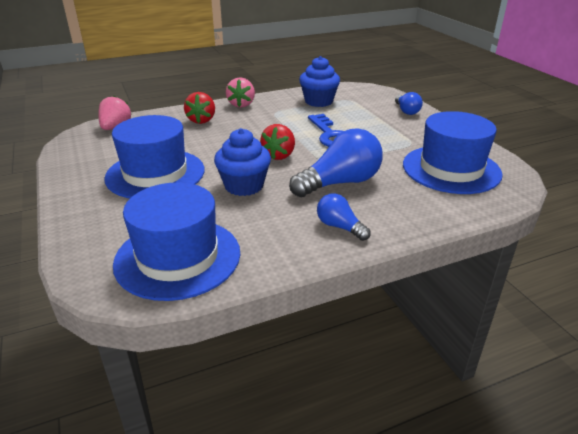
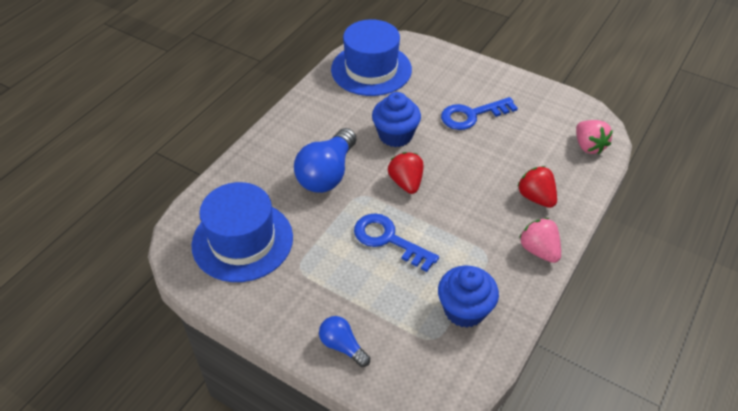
camera: 145 degrees right, 15 degrees up
(155, 174) = (472, 115): blue hat -> blue key
(340, 227) = (296, 131): blue light bulb -> none

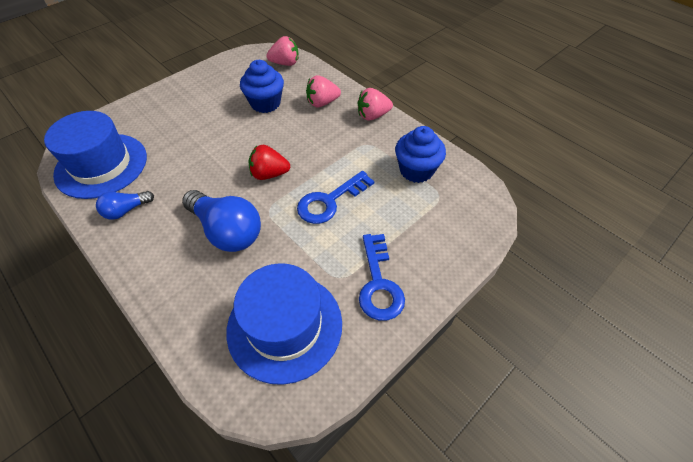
camera: 75 degrees left, 5 degrees up
(342, 346) = (436, 259): blue light bulb -> blue light bulb (126, 210)
(395, 135) = (206, 168): blue cupcake -> blue cupcake (265, 103)
(472, 115) = (213, 113): blue key -> blue key (379, 283)
(536, 197) = (322, 103): red strawberry -> pink strawberry

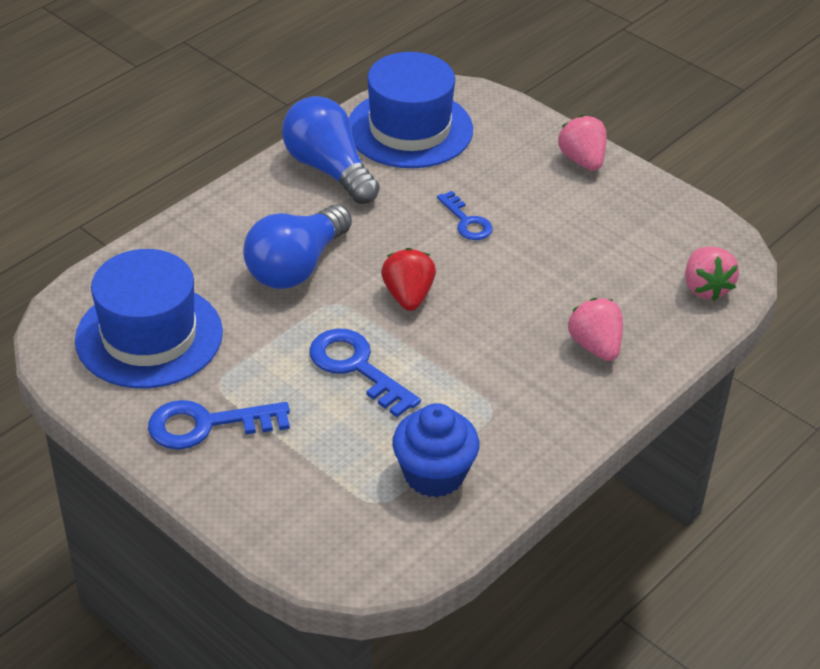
camera: 85 degrees right, 10 degrees down
(126, 210) = (329, 169): blue light bulb -> blue light bulb, size x1.86
(207, 144) = (466, 221): none -> blue key
(265, 103) = (579, 274): blue cupcake -> none
(373, 116) = (572, 416): pink strawberry -> pink strawberry (582, 160)

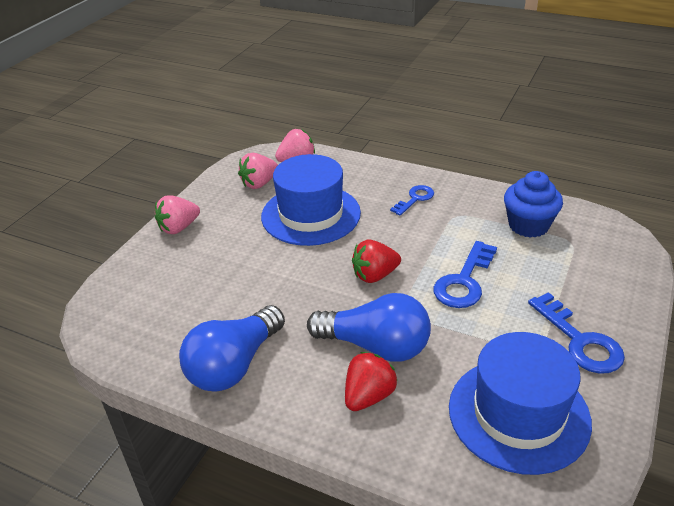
camera: 105 degrees left, 5 degrees down
(235, 244) = (368, 396): none -> red strawberry
(409, 129) = (158, 328): blue hat -> blue hat (311, 214)
(466, 221) = (274, 267): blue key -> blue key (415, 199)
(595, 346) = (374, 189): pink strawberry -> pink strawberry (259, 183)

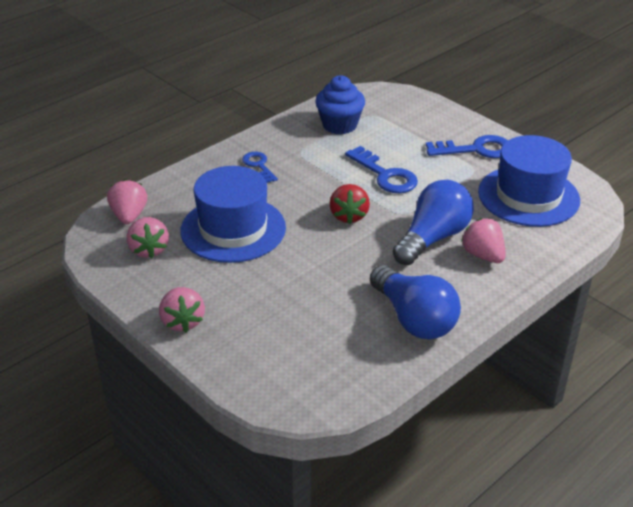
camera: 70 degrees left, 0 degrees up
(368, 396) = (483, 255): red strawberry -> pink strawberry

